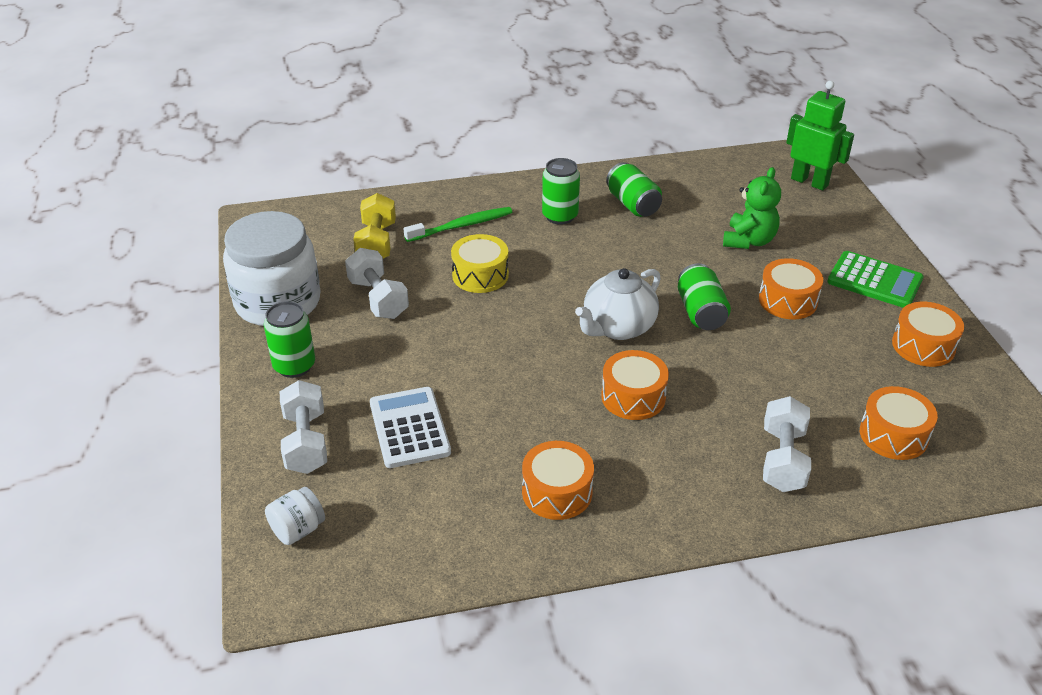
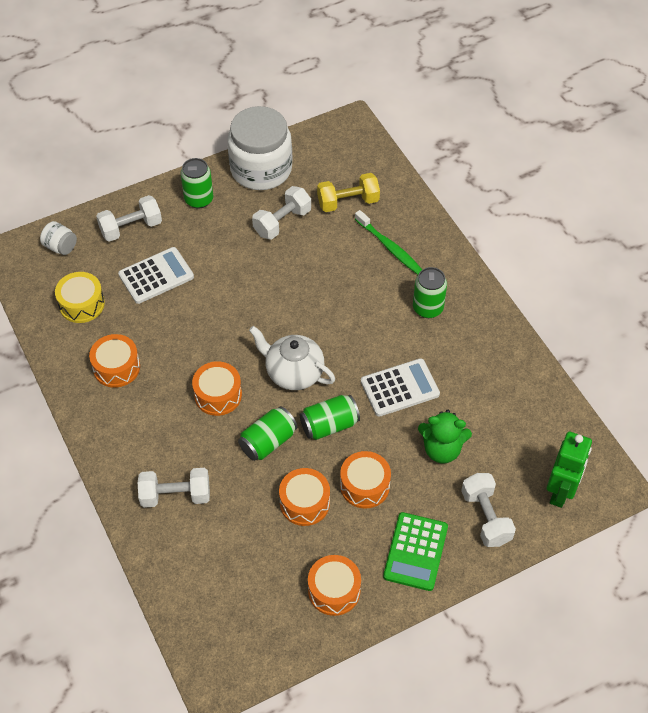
camera: 75 degrees right, 15 degrees up
(480, 275) = (330, 274): yellow drum -> yellow drum (82, 304)
(633, 204) = (465, 356): green can -> green can (268, 442)
(662, 254) = (400, 388): none -> white calculator
(835, 229) = (486, 517): none -> white dumbbell
(893, 435) = (218, 568): orange drum -> orange drum (304, 503)

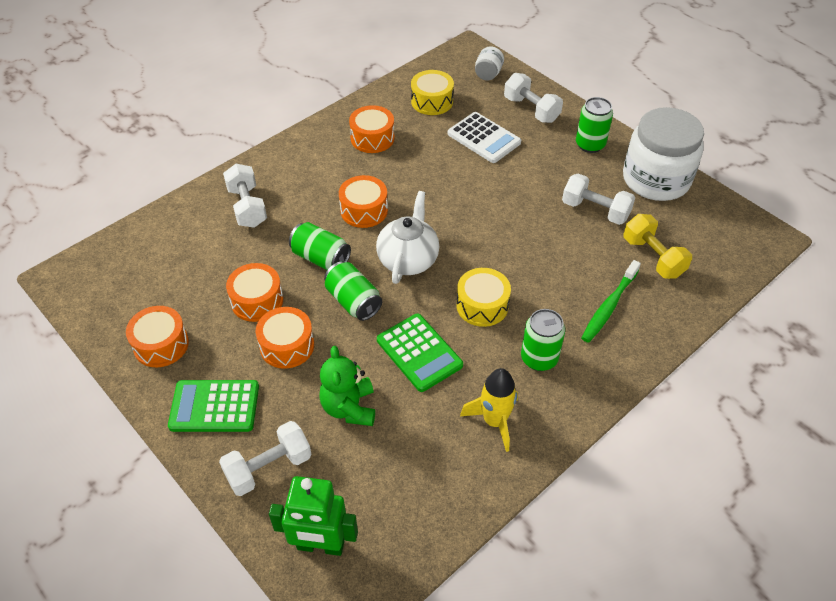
camera: 75 degrees right, 5 degrees down
(363, 331) = (482, 305): none -> yellow drum
(400, 388) = (419, 353): white calculator -> green calculator
(478, 353) = (494, 421): none -> yellow rocket

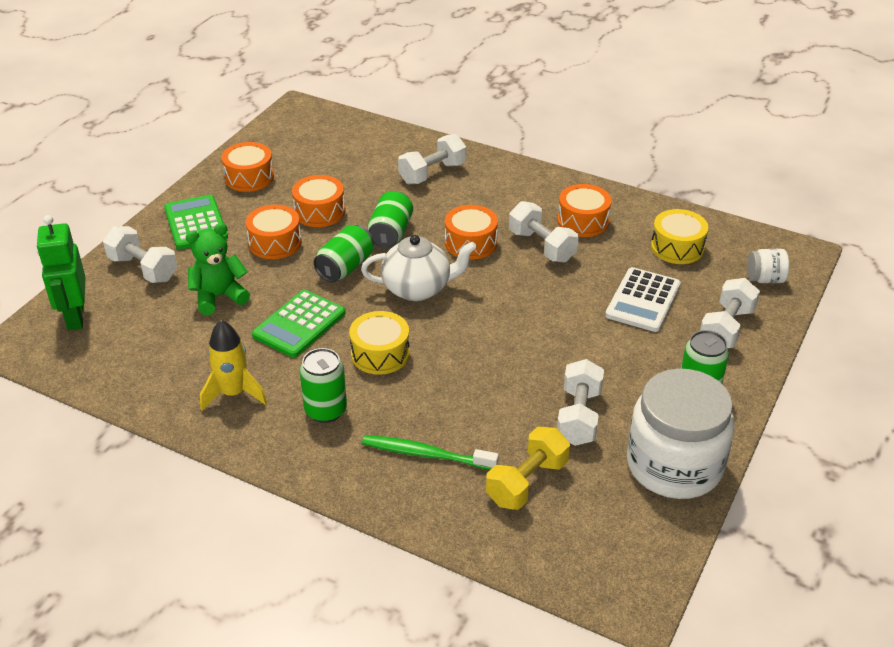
camera: 70 degrees right, 10 degrees down
(391, 170) = (541, 246): none -> white dumbbell

